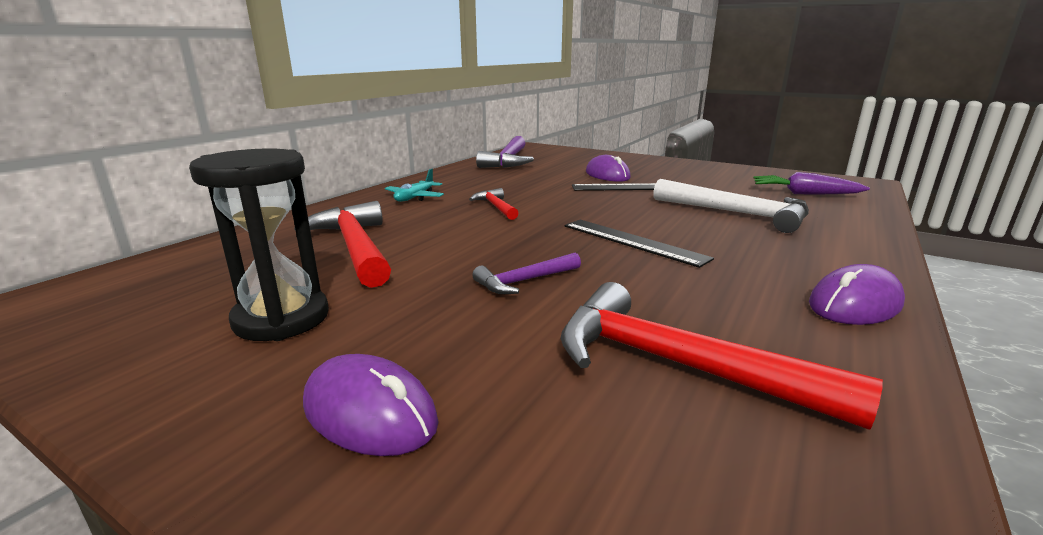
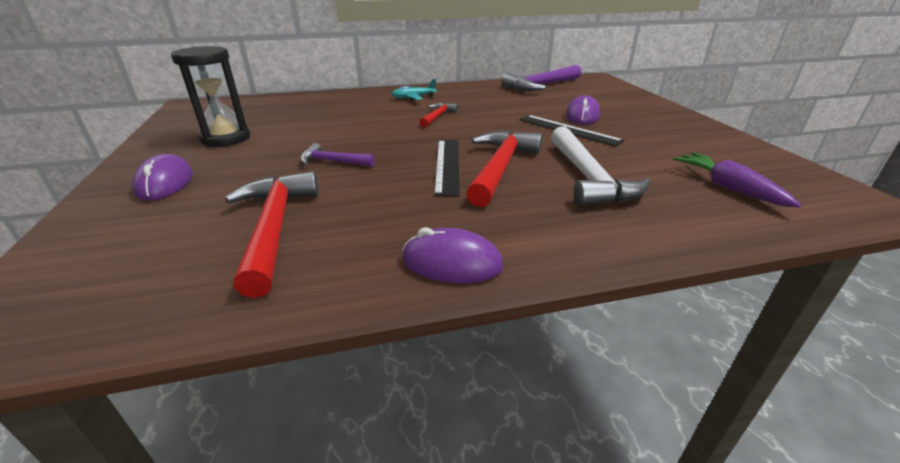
camera: 45 degrees right, 10 degrees up
(355, 247) = (319, 117): red hammer -> red hammer (500, 168)

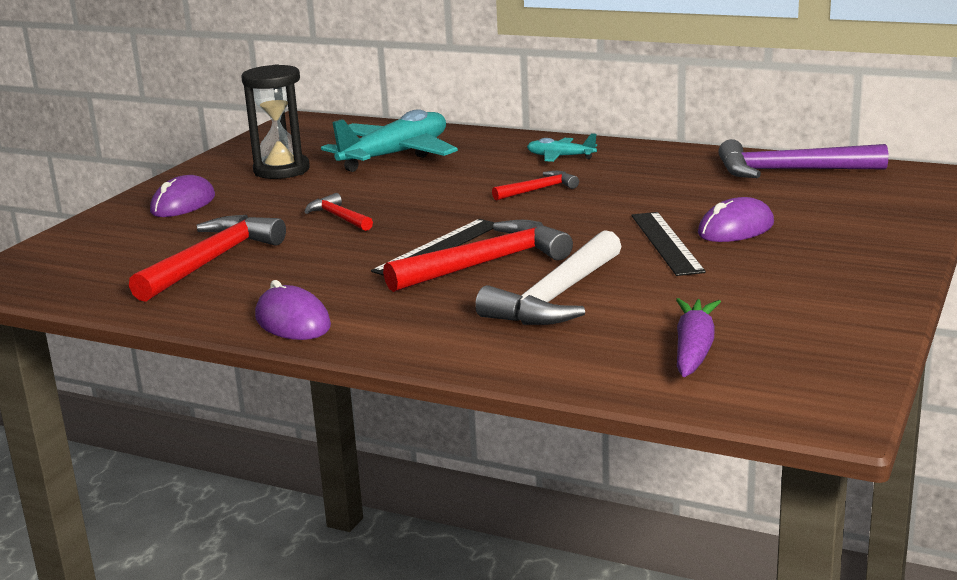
camera: 40 degrees right, 10 degrees down
(303, 114) = (395, 155): none -> turquoise plane
(333, 161) = (339, 217): purple hammer -> red hammer

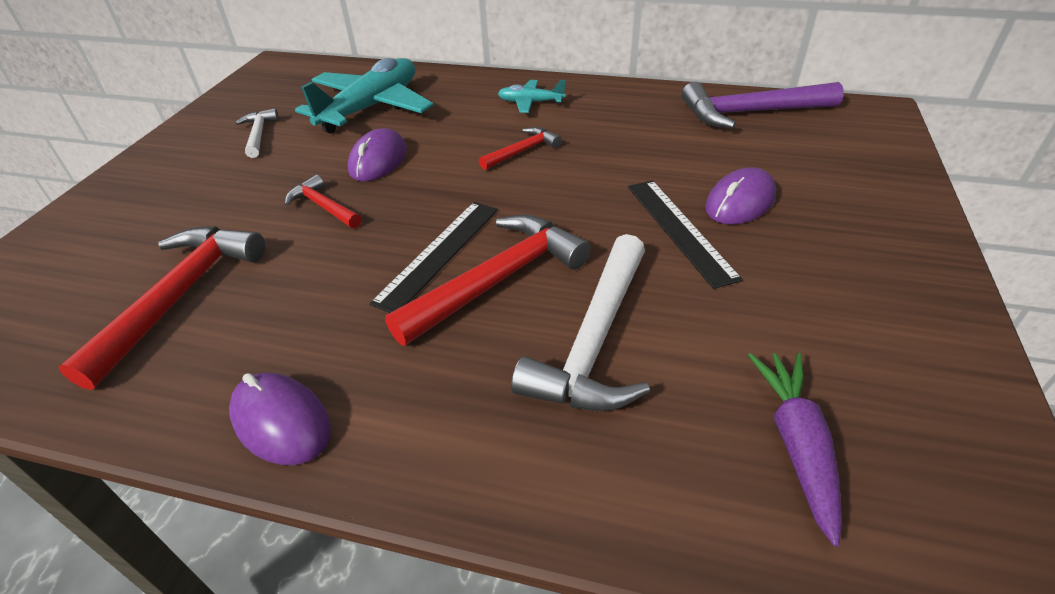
camera: 10 degrees left, 20 degrees up
(183, 204) = (152, 193): purple mouse -> purple mouse (378, 160)
(281, 170) = (259, 134): black hourglass -> white hammer

